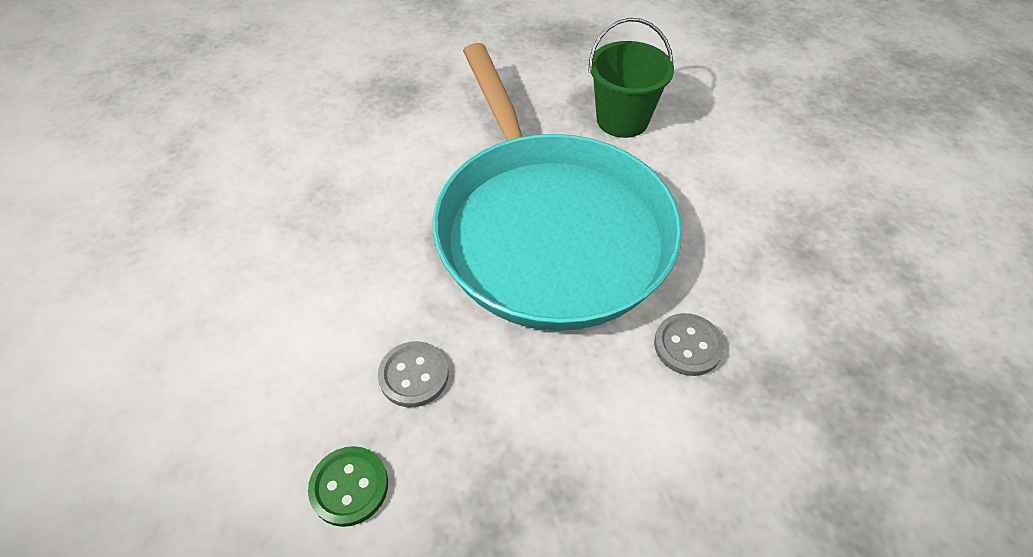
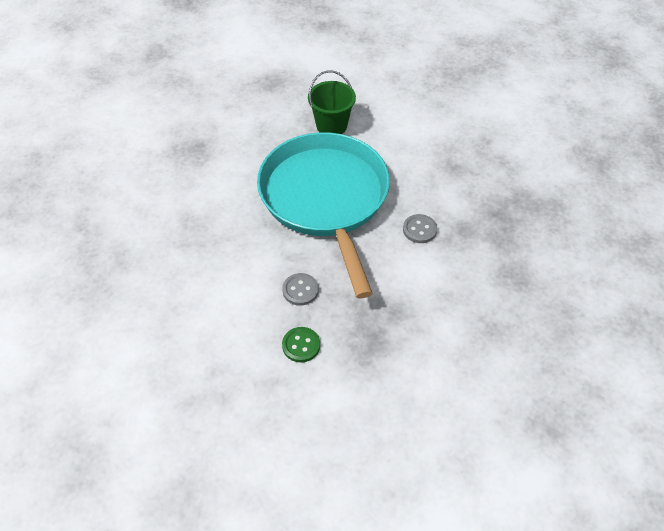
camera: 25 degrees left, 0 degrees up
(549, 229) = (325, 198): turquoise pan -> turquoise pan turned 150 degrees counterclockwise

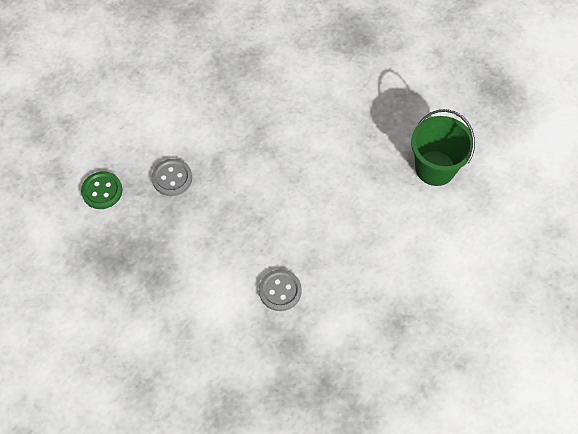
camera: 80 degrees right, 10 degrees up
(325, 198) = (309, 181): turquoise pan -> none

